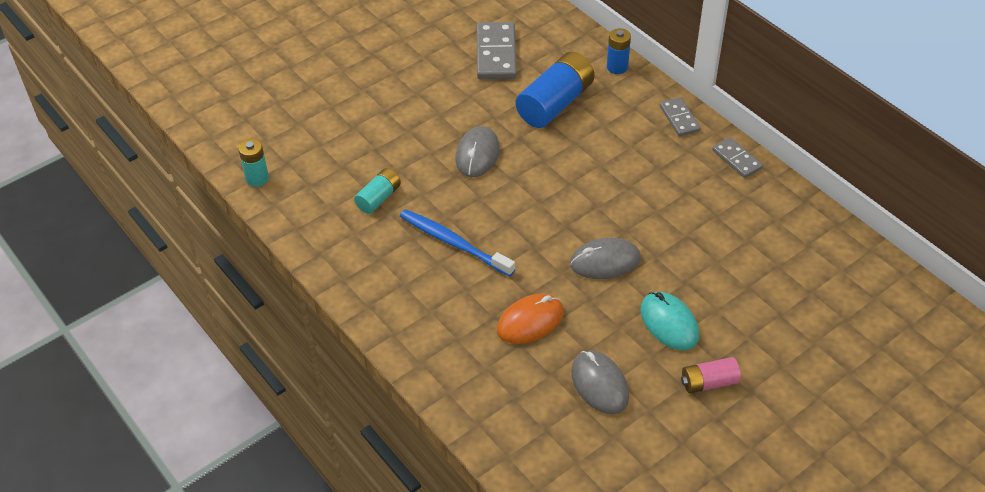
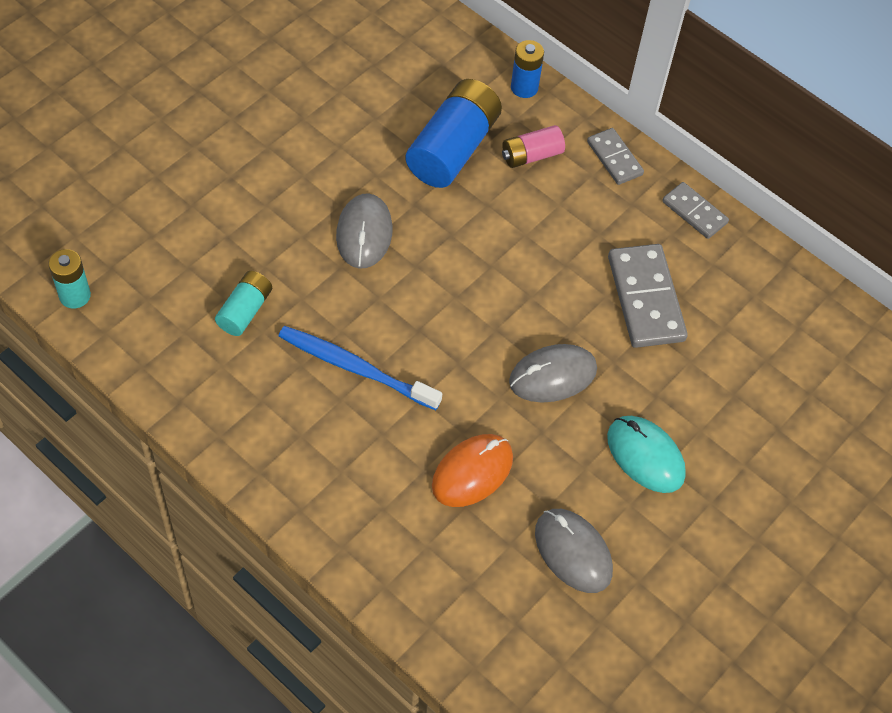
camera: 15 degrees left, 10 degrees up
(496, 54) = (363, 79): grey domino -> grey domino (645, 298)
(708, 382) = (705, 534): pink battery -> pink battery (531, 155)

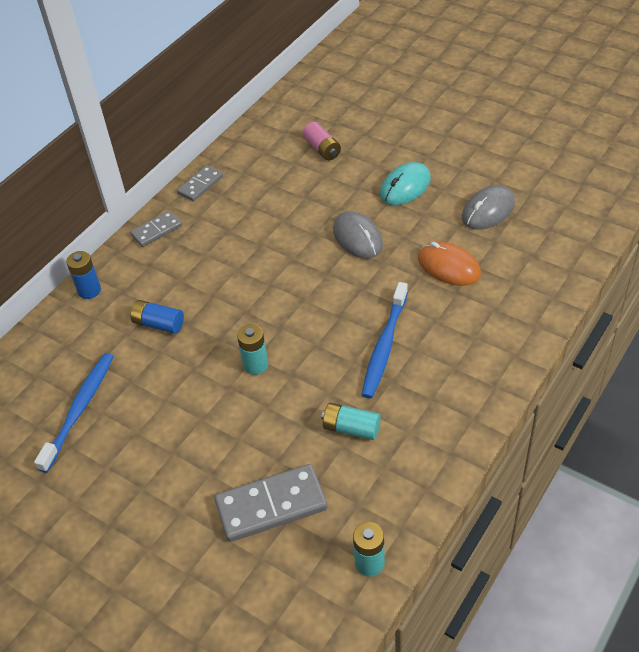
camera: 90 degrees left, 10 degrees down
(349, 73) = (80, 409): none -> blue toothbrush
(364, 233) = (255, 365): grey mouse -> turquoise battery
(453, 148) = (158, 324): blue battery -> blue battery, size x0.54
(531, 155) = (160, 276): pink battery -> pink battery (322, 149)
(645, 298) = (280, 200): grey domino -> grey domino (271, 505)

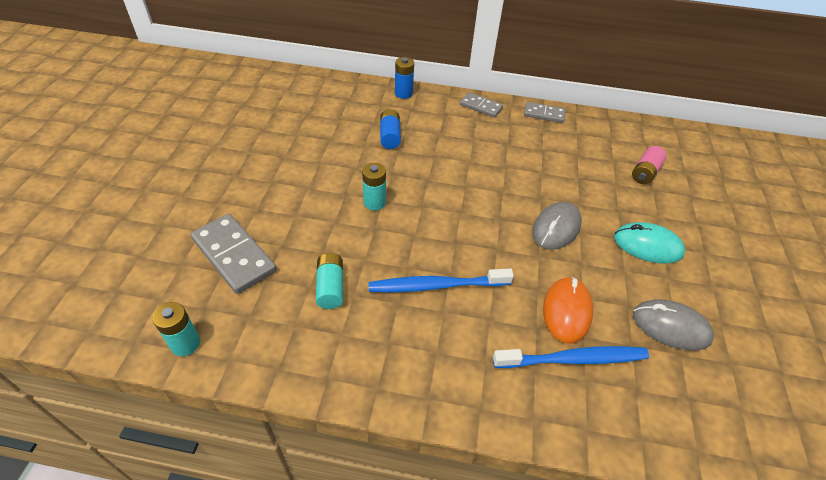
camera: 60 degrees right, 0 degrees up
(80, 409) = (295, 123): blue toothbrush -> blue toothbrush (574, 359)

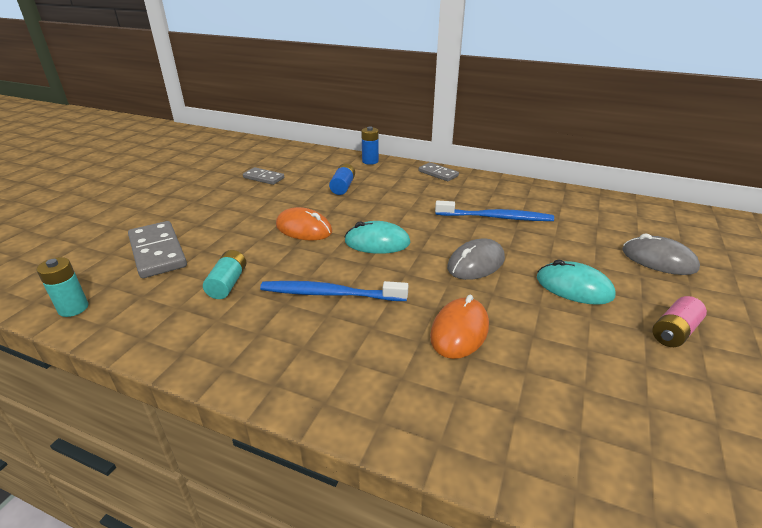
camera: 15 degrees right, 15 degrees down
(374, 202) = (304, 228): turquoise battery -> orange mouse
(455, 212) = (377, 242): none -> turquoise mouse
(544, 114) = (498, 182): grey domino -> grey domino (263, 178)
(574, 359) = (450, 373): blue toothbrush -> blue toothbrush (496, 217)
(645, 172) = (591, 230): pink battery -> pink battery (674, 332)
(670, 326) = (579, 360): grey mouse -> grey mouse (658, 260)

